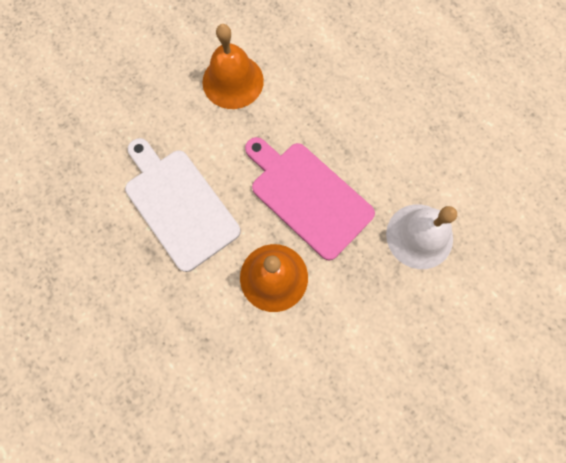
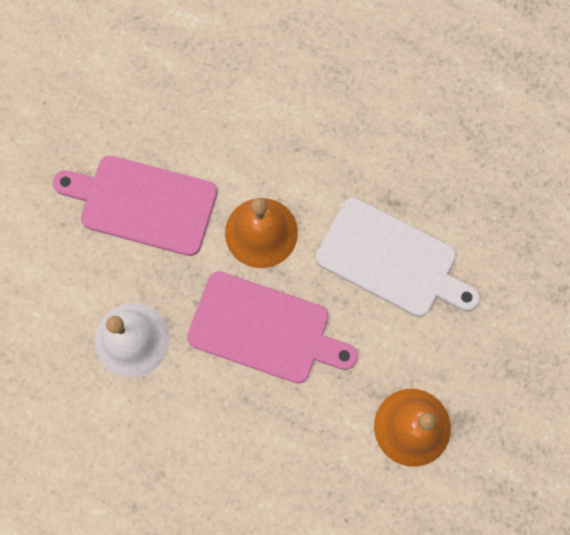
camera: 155 degrees right, 0 degrees up
(366, 352) = (143, 204): none -> pink cutting board

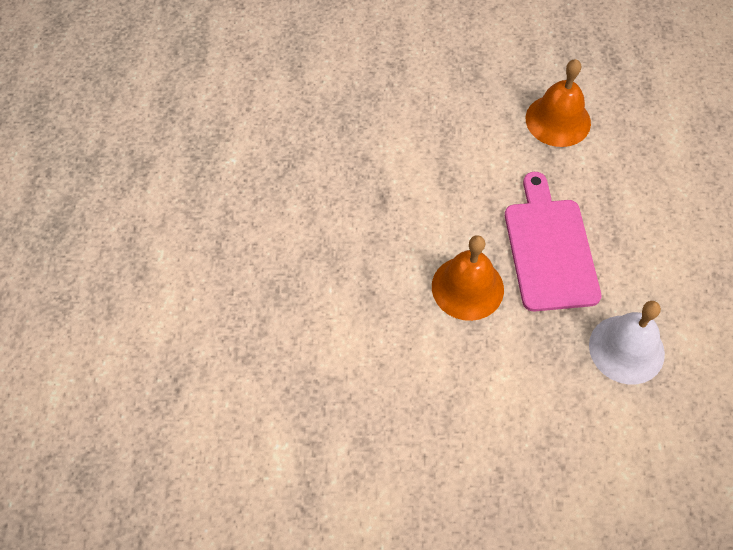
camera: 115 degrees left, 15 degrees down
(143, 204) = (499, 401): pink cutting board -> none
(391, 260) = (434, 181): white cutting board -> none

